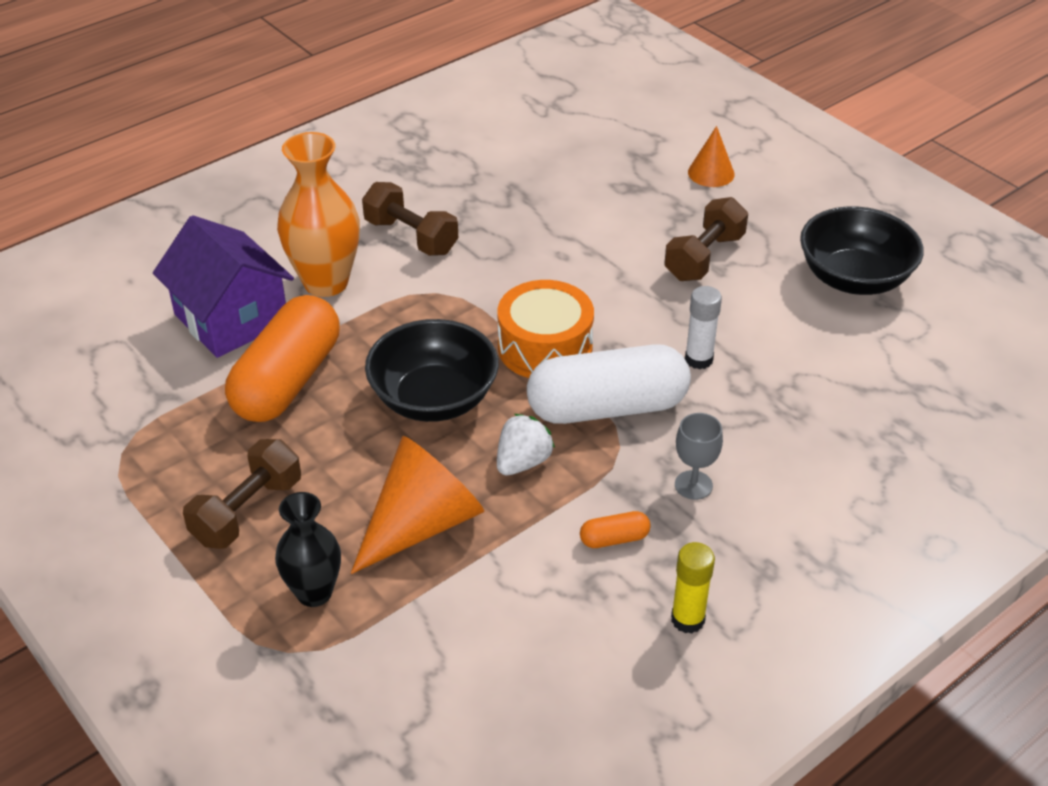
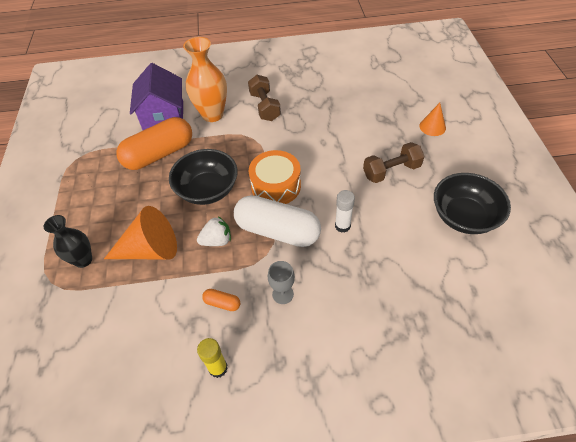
camera: 35 degrees right, 10 degrees up
(247, 511) = (93, 208): brown dumbbell -> none

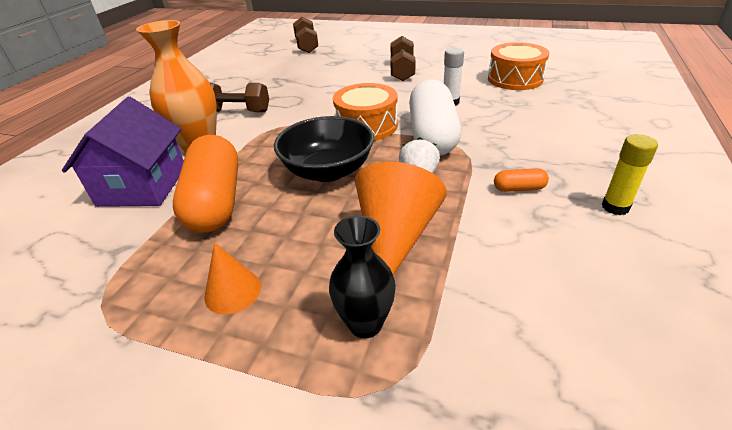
camera: 65 degrees left, 15 degrees down
(163, 116) = (143, 186): purple house -> purple house turned 75 degrees clockwise
(222, 303) = (519, 188): orange capsule -> orange capsule turned 45 degrees clockwise
(277, 231) = (432, 136): white capsule -> white capsule turned 45 degrees counterclockwise
(283, 294) = (521, 147): grey goblet -> none
(409, 84) = (307, 46): none -> brown dumbbell
(422, 263) = (515, 79): none -> orange drum
(432, 127) = (368, 48): orange cone -> orange cone (233, 291)
(464, 216) = (475, 57): black bowl -> none

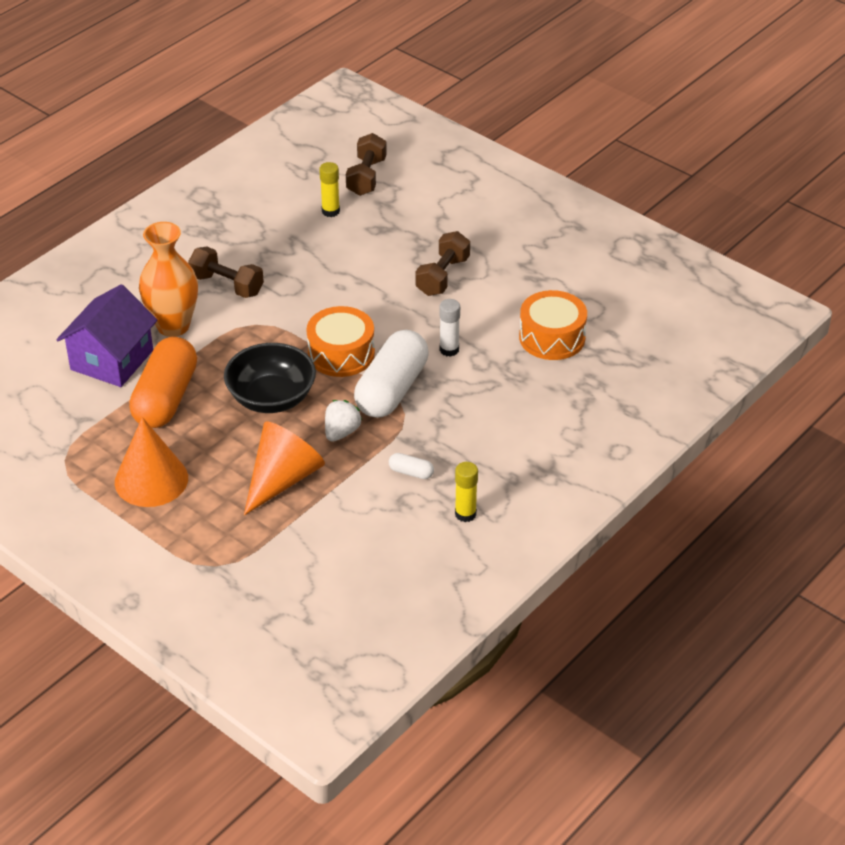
camera: 20 degrees right, 5 degrees up
(233, 291) = (151, 480): orange cone -> orange cone, size x1.81
(294, 62) = (330, 211): none -> yellow glue stick
(365, 324) = (223, 529): black vase -> none
(519, 188) = (411, 472): orange capsule -> white capsule

